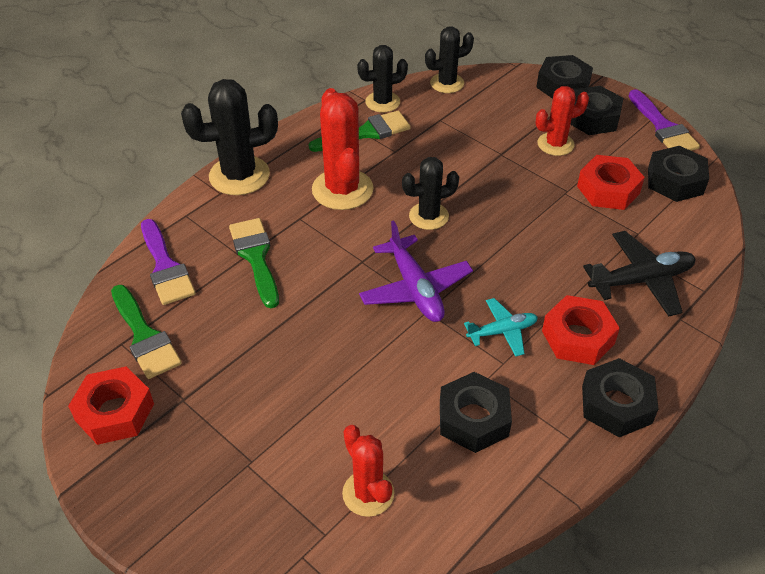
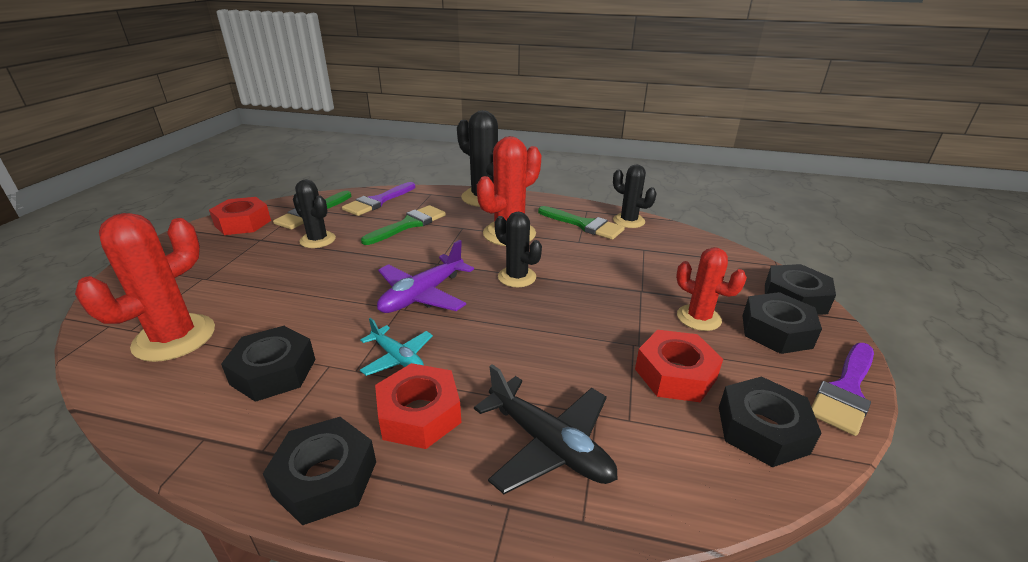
camera: 60 degrees right, 15 degrees down
(368, 493) = (174, 338): red cactus -> red cactus, size x1.59
(447, 83) = (694, 239): black cactus -> black cactus (317, 240)

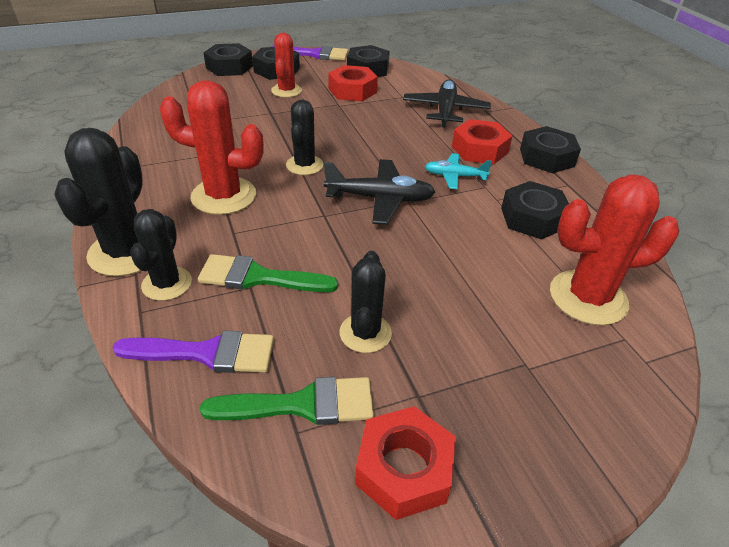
camera: 125 degrees left, 10 degrees up
(397, 358) = (454, 176): turquoise plane -> turquoise plane turned 90 degrees counterclockwise
(422, 295) = (380, 199): purple plane -> black plane
(584, 225) = (166, 160): green brush -> none
(628, 221) = (138, 139): black cactus -> black cactus (167, 284)

